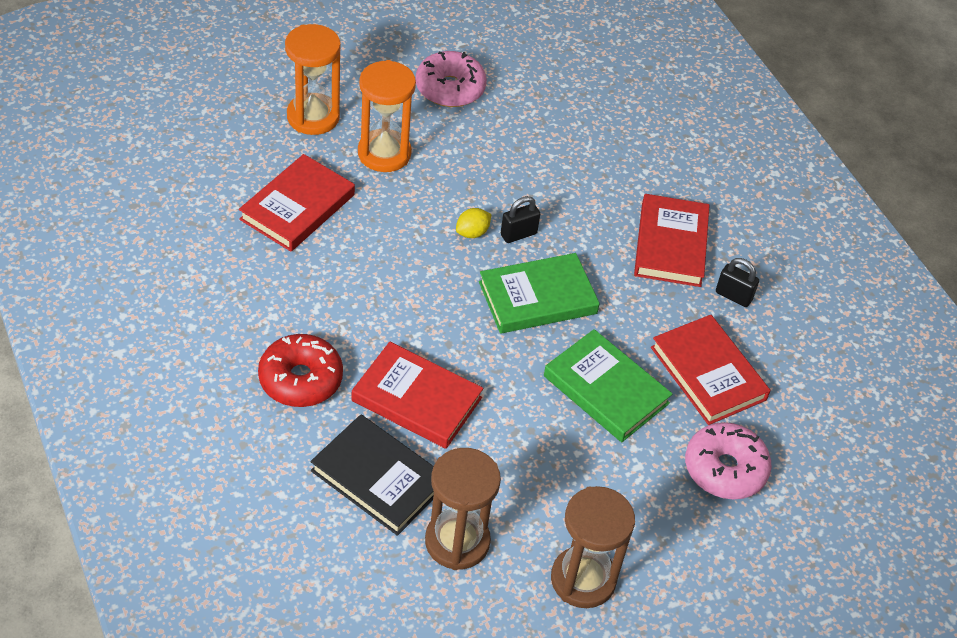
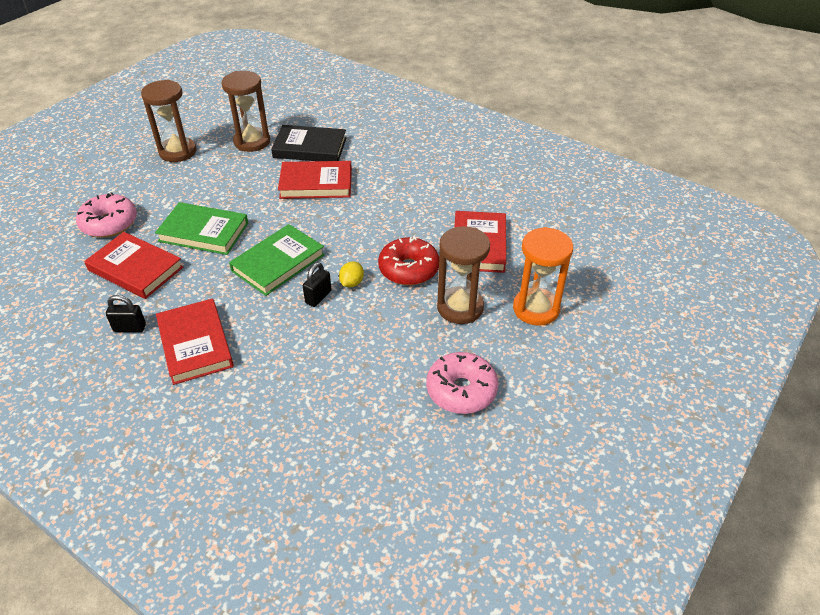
camera: 155 degrees right, 5 degrees down
(300, 379) = (386, 167): red donut -> red donut (408, 269)
(384, 153) = (460, 307): orange hourglass -> brown hourglass

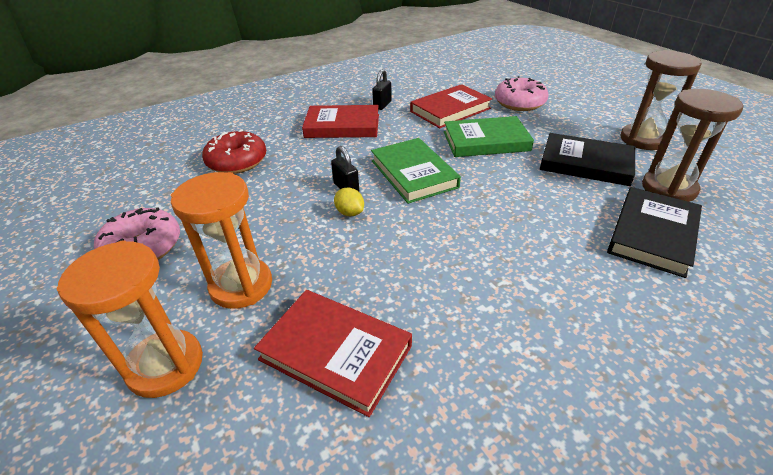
camera: 115 degrees right, 5 degrees down
(203, 232) = (486, 141): green book -> green book turned 45 degrees clockwise
(228, 176) = (585, 163): none -> black book
(316, 183) = (555, 223): red book -> none
(408, 269) = (339, 261): red donut -> red donut (237, 162)
(460, 307) = (241, 285): brown hourglass -> orange hourglass

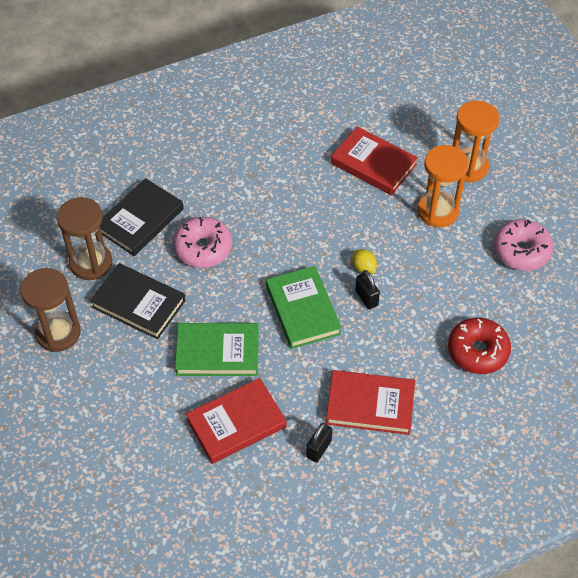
camera: 175 degrees left, 15 degrees up
(519, 103) = (146, 428): pink donut -> pink donut (203, 248)

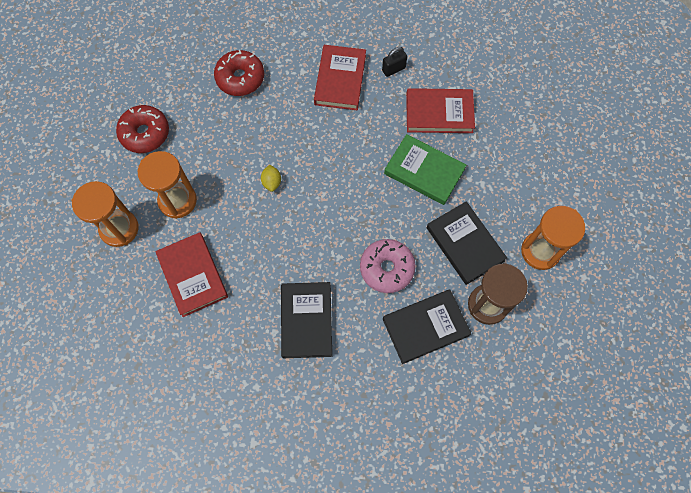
camera: 150 degrees left, 15 degrees up
(58, 333) = (540, 251): brown hourglass -> orange hourglass
(249, 177) = (306, 321): none -> black book
(303, 310) = (341, 172): green book -> none
(366, 298) = (287, 157): black padlock -> none
(370, 405) = (340, 80): red book -> red book turned 60 degrees clockwise
(521, 251) = (145, 133): pink donut -> red donut

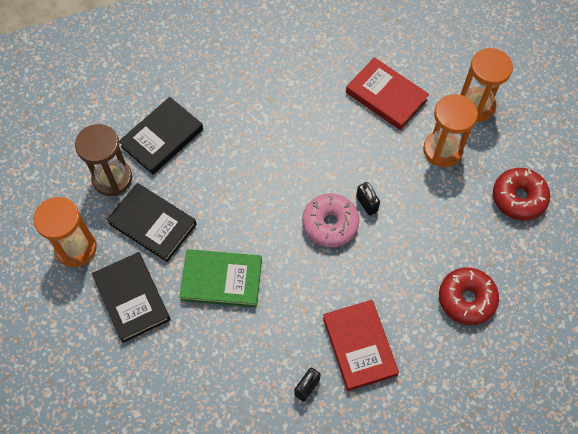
camera: 155 degrees right, 5 degrees down
(272, 182) = (366, 204): yellow lemon -> black padlock
(306, 321) = (268, 101): black book -> black book (132, 298)
(387, 268) = (218, 171): pink donut -> pink donut (330, 224)
(439, 113) = (232, 354): red book -> none

